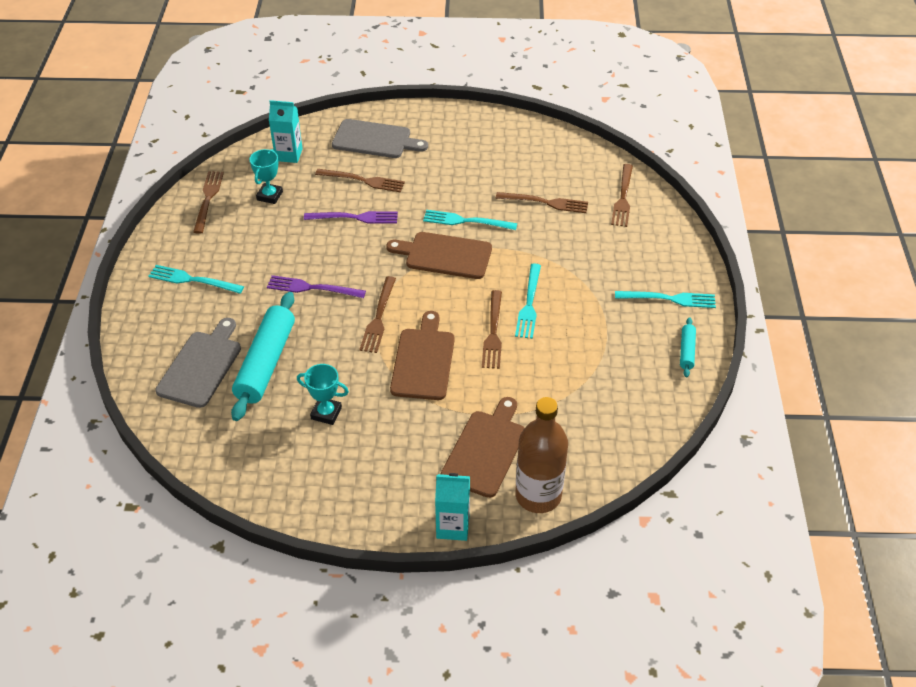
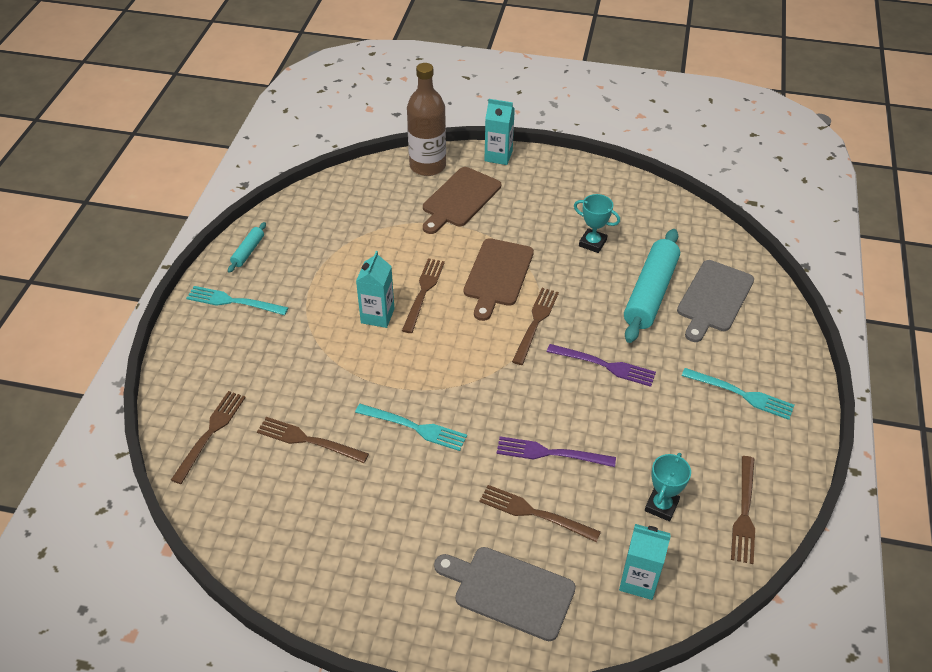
camera: 170 degrees left, 0 degrees up
(445, 255) = (451, 385): brown cutting board -> none
(529, 304) = (377, 316): turquoise fork -> turquoise carton

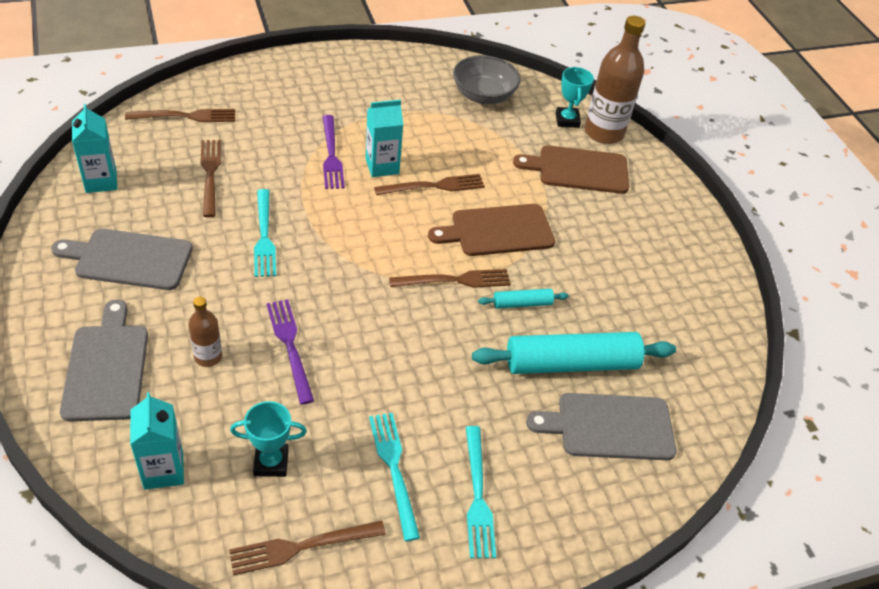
camera: 55 degrees right, 0 degrees up
(233, 301) = (335, 76): turquoise fork -> turquoise fork (394, 469)
(248, 251) = (398, 63): turquoise rolling pin -> turquoise rolling pin (522, 303)
(333, 215) = (483, 95): none -> grey bowl
(385, 537) = (129, 259): none -> grey cutting board
(498, 156) = (666, 177): turquoise carton -> turquoise carton (101, 181)
(534, 513) = (208, 357): brown fork -> brown bottle
(592, 243) = (606, 291): turquoise trophy -> turquoise trophy (567, 120)
(605, 365) = (435, 355): purple fork -> purple fork (331, 155)

